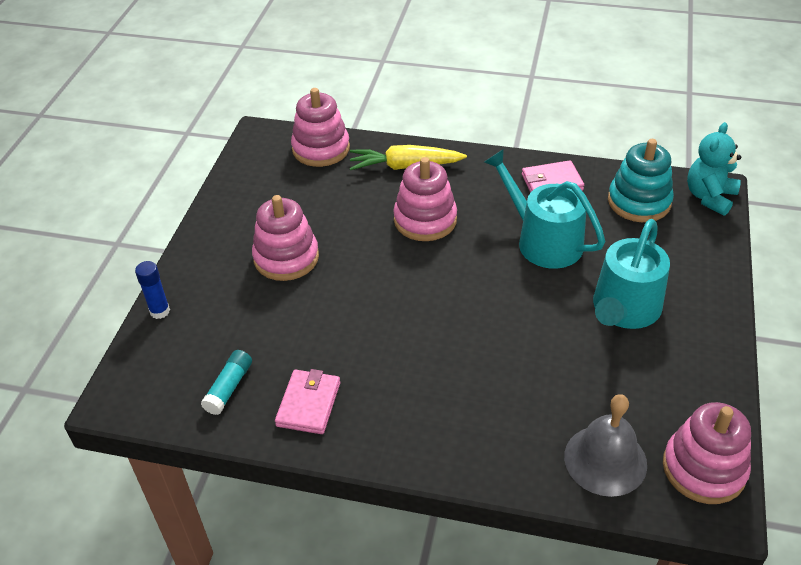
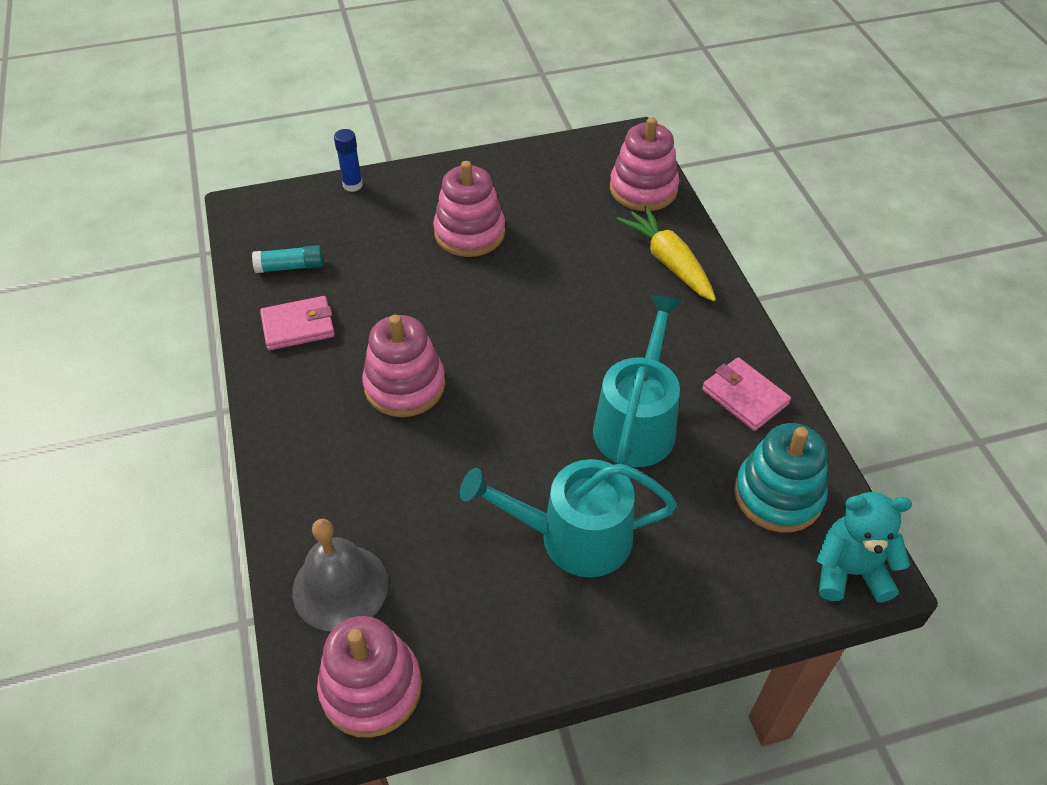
camera: 60 degrees right, 5 degrees up
(425, 220) = (596, 311): pink stacking toy -> pink stacking toy (405, 385)

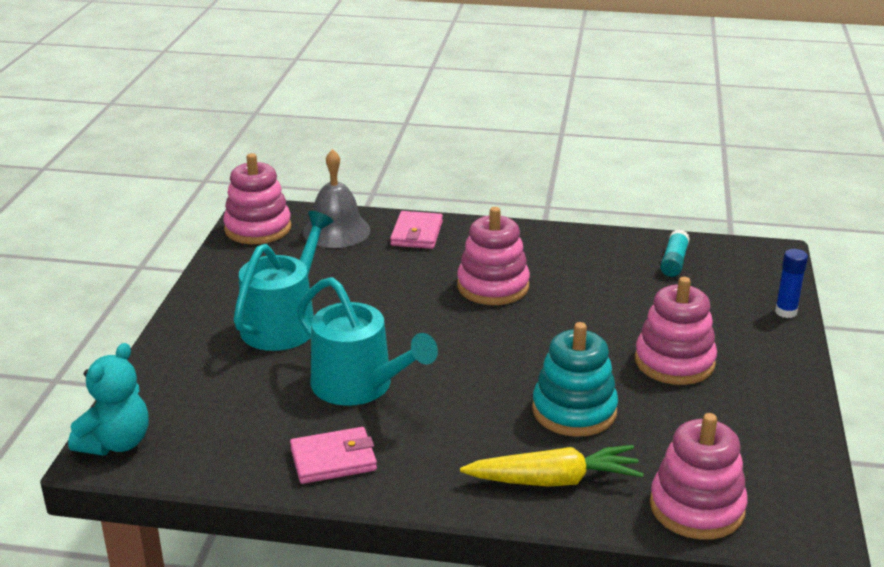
camera: 115 degrees right, 20 degrees down
(298, 326) = (595, 254): pink wallet -> pink wallet (417, 234)
(778, 495) = (218, 435): turquoise stacking toy -> turquoise stacking toy (574, 411)

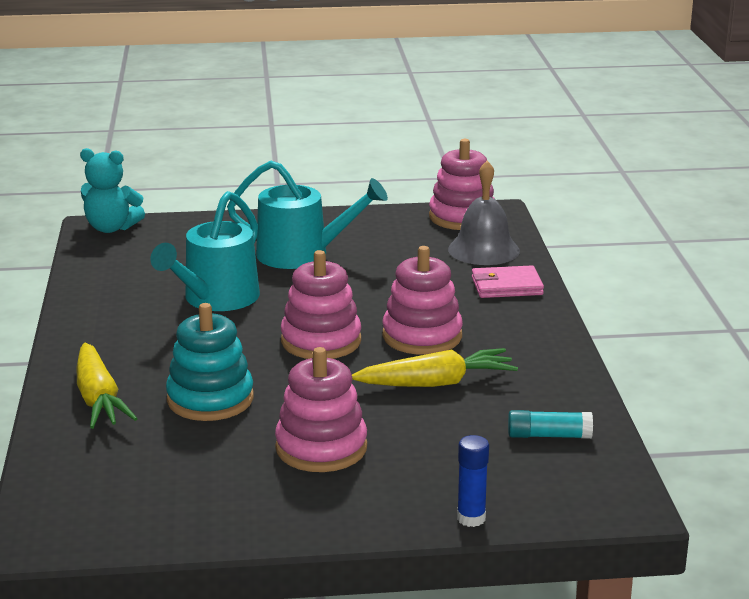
camera: 75 degrees right, 5 degrees down
(333, 459) = (108, 304): pink wallet -> none
(579, 293) = (436, 383): none -> yellow carrot
(696, 507) = (70, 473): pink stacking toy -> pink stacking toy (321, 341)

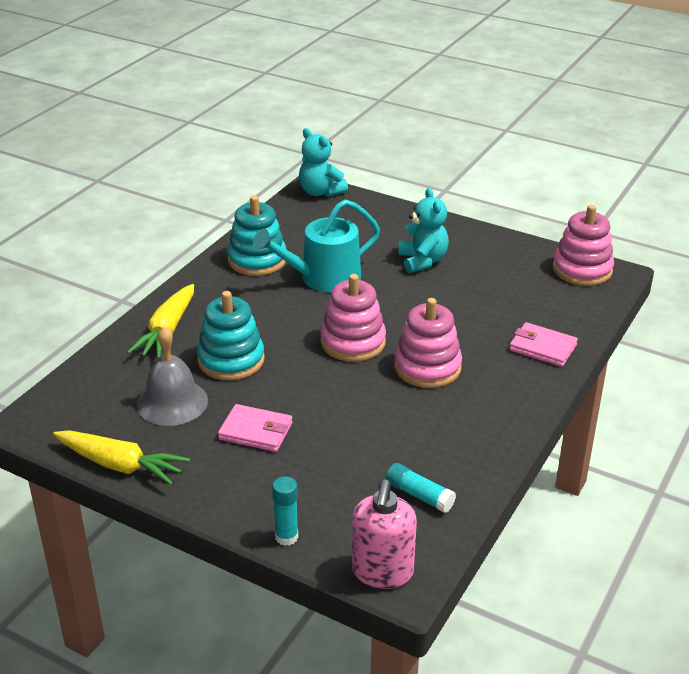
camera: 35 degrees right, 10 degrees up
(119, 306) = (257, 260): none -> turquoise stacking toy
(301, 254) = (422, 261): turquoise watering can -> turquoise teddy bear
(321, 448) = (256, 431): pink stacking toy -> pink wallet
(436, 383) = (391, 412): yellow carrot -> yellow carrot (120, 465)
(471, 518) = (286, 537): blue glue stick -> turquoise glue stick
(483, 250) = (564, 306): grey bell -> grey bell (172, 402)
(596, 506) = (382, 572): none -> pink soap dispenser

